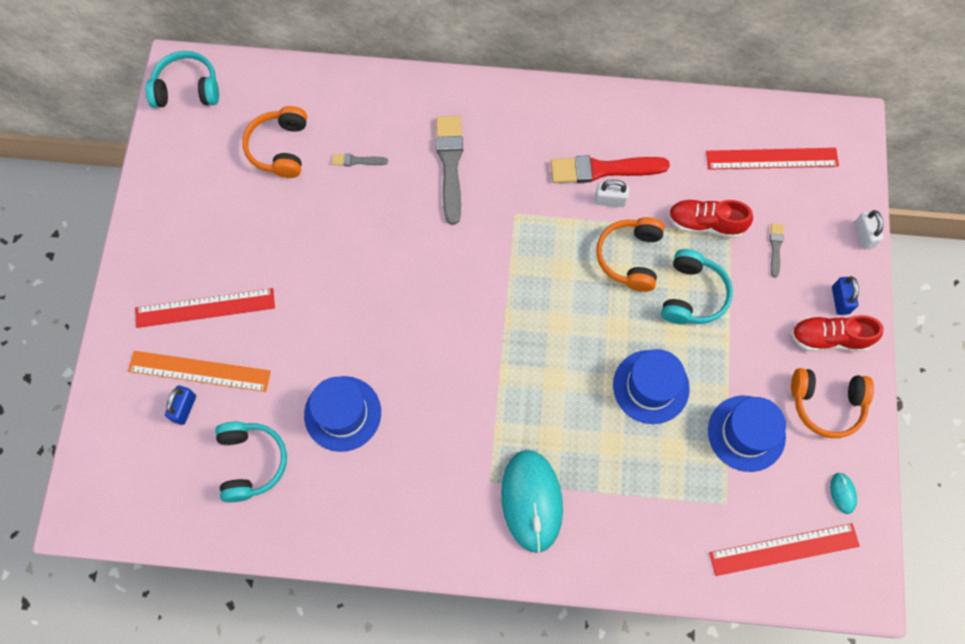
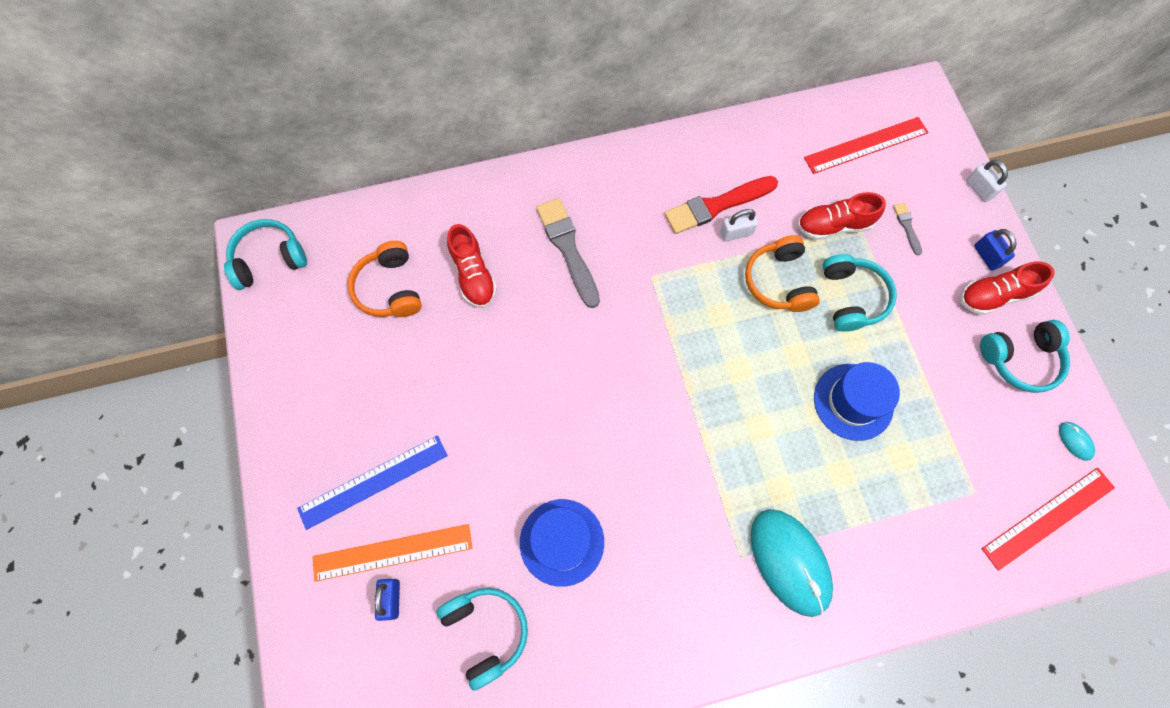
camera: 20 degrees left, 0 degrees up
(205, 308) = (373, 481): red ruler -> blue ruler
(357, 161) = (473, 275): grey brush -> red shoe
(746, 433) = (961, 415): blue hat -> none
(826, 404) = (1020, 360): orange headphones -> turquoise headphones

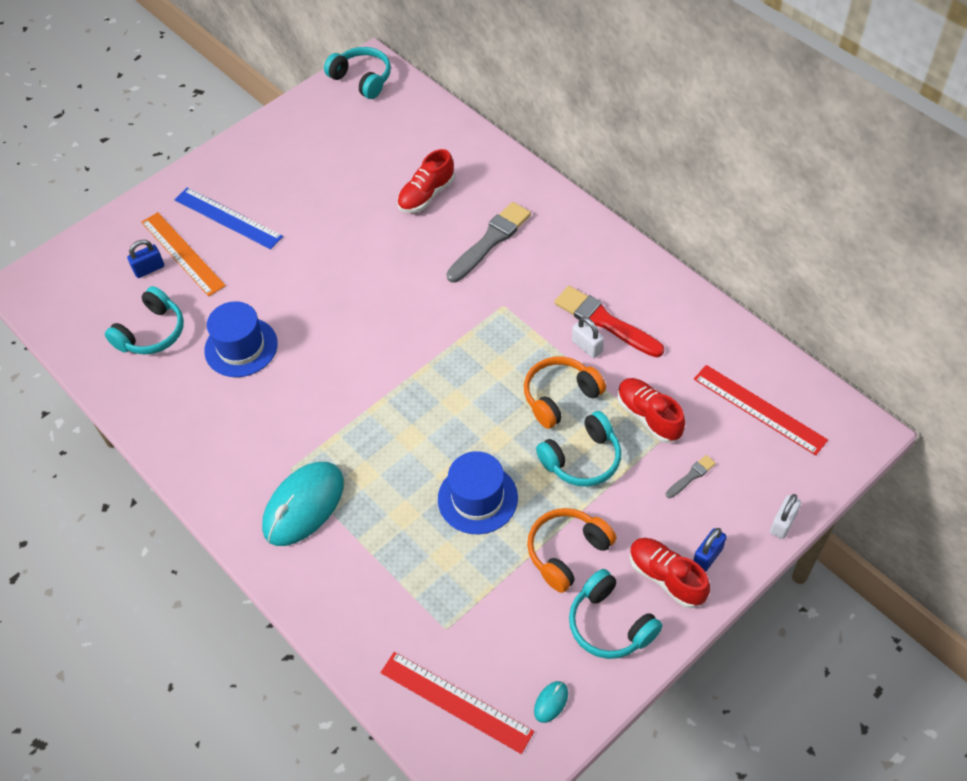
camera: 65 degrees right, 15 degrees down
(389, 288) = (382, 153): orange headphones -> orange headphones (567, 552)

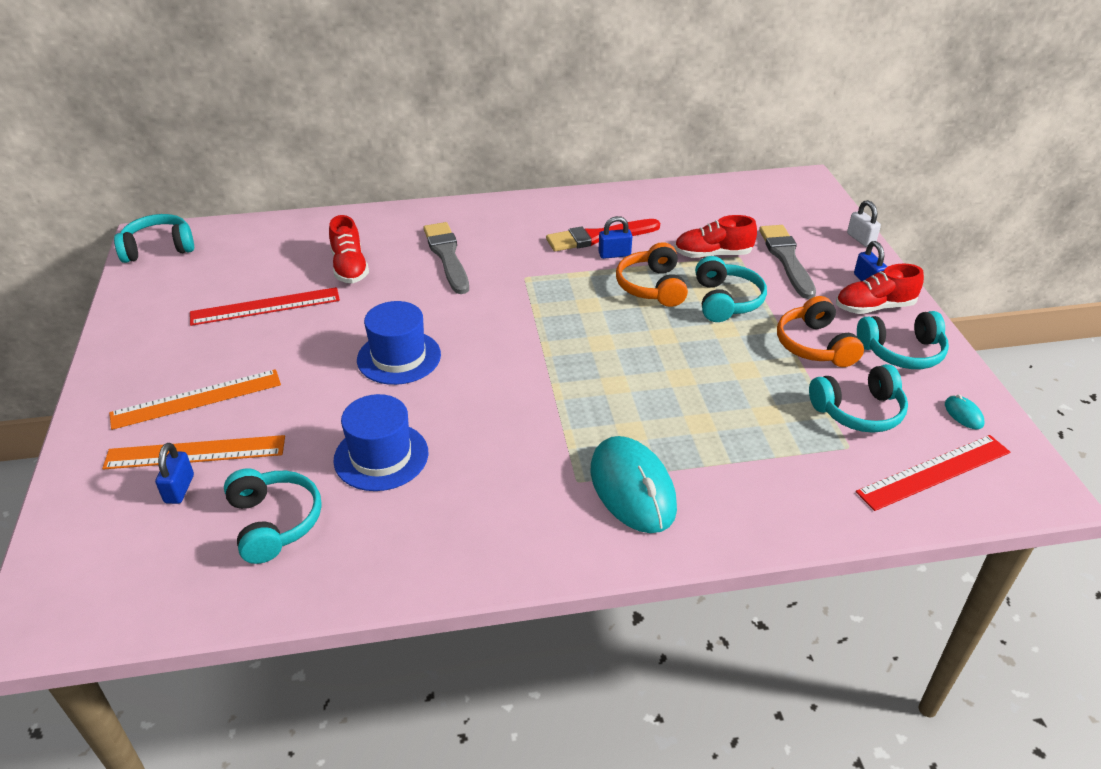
camera: 60 degrees left, 15 degrees down
(228, 218) = (196, 399): blue ruler -> orange ruler
(477, 498) = (719, 371): blue hat -> blue hat (399, 357)
(497, 619) = (858, 411): none -> turquoise headphones
(587, 346) = (614, 254): white padlock -> blue padlock
(691, 476) = (786, 259): grey brush -> grey brush, size x2.11
(759, 409) = (750, 208): red ruler -> red ruler (265, 306)

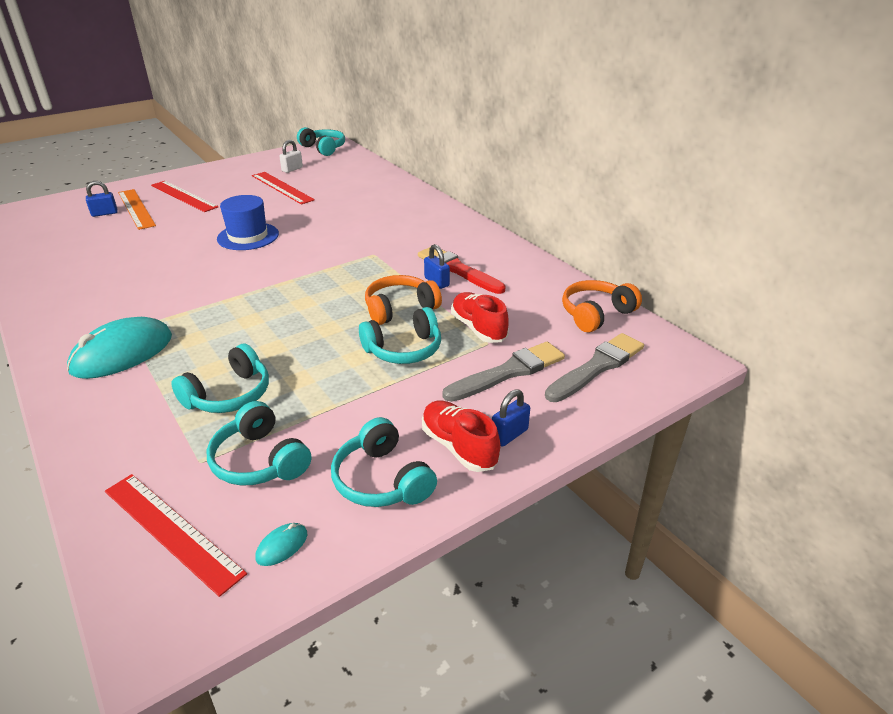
camera: 65 degrees right, 5 degrees down
(196, 399) = (183, 196): orange ruler -> red ruler
(274, 522) = (78, 243): turquoise headphones -> turquoise headphones (229, 395)
(350, 267) = (341, 197): red shoe -> none
(381, 456) = (142, 256): blue hat -> none
(447, 256) = (380, 222): grey brush -> grey brush (597, 367)
(814, 345) = (360, 414): orange headphones -> orange headphones (596, 314)
(860, 239) = (597, 417): white padlock -> white padlock (292, 169)

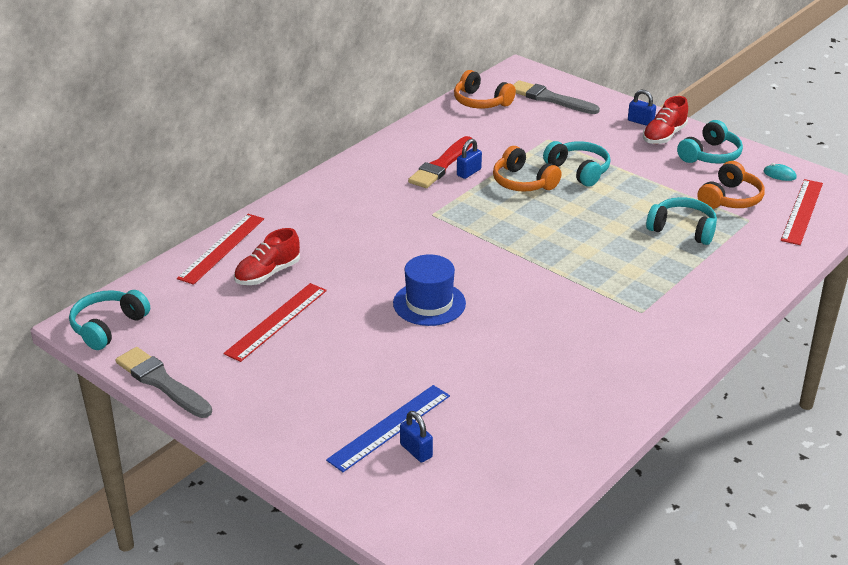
camera: 105 degrees left, 0 degrees up
(122, 353) = (675, 299): turquoise mouse -> none
(136, 208) = (389, 427): orange ruler -> blue ruler
(183, 196) = (332, 400): red ruler -> red ruler (221, 248)
(259, 460) = (730, 199): turquoise headphones -> orange headphones
(292, 169) = (205, 332): white padlock -> none
(478, 328) = (530, 145): red shoe -> red shoe (268, 274)
(508, 372) = (578, 128): grey brush -> grey brush (161, 382)

